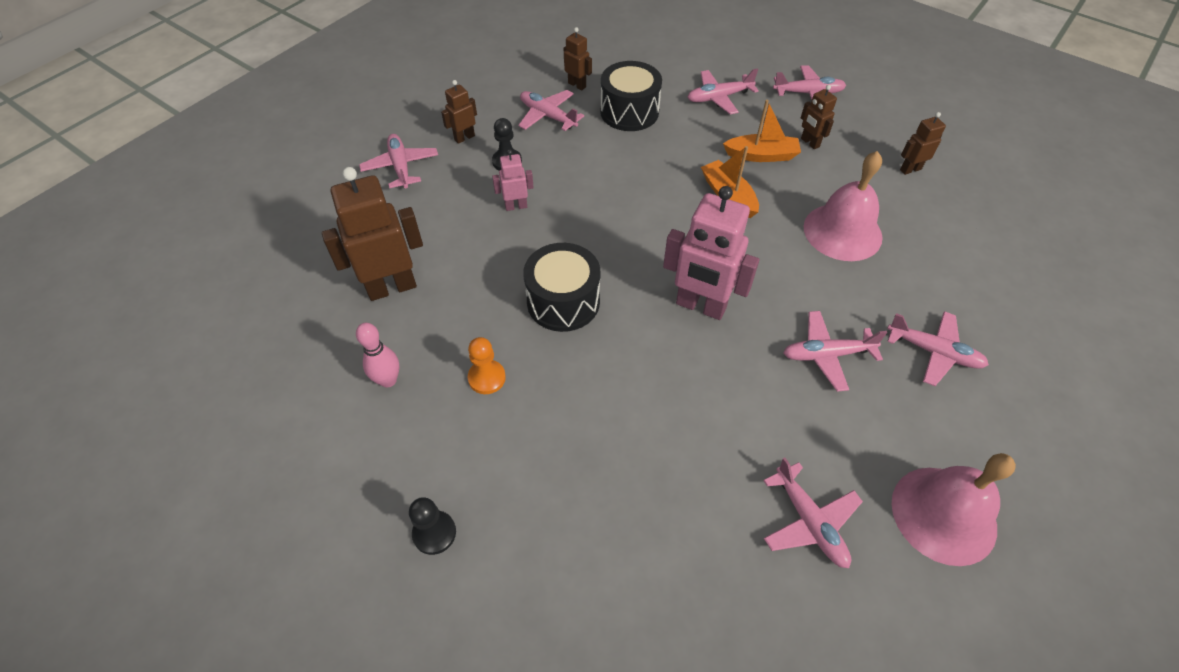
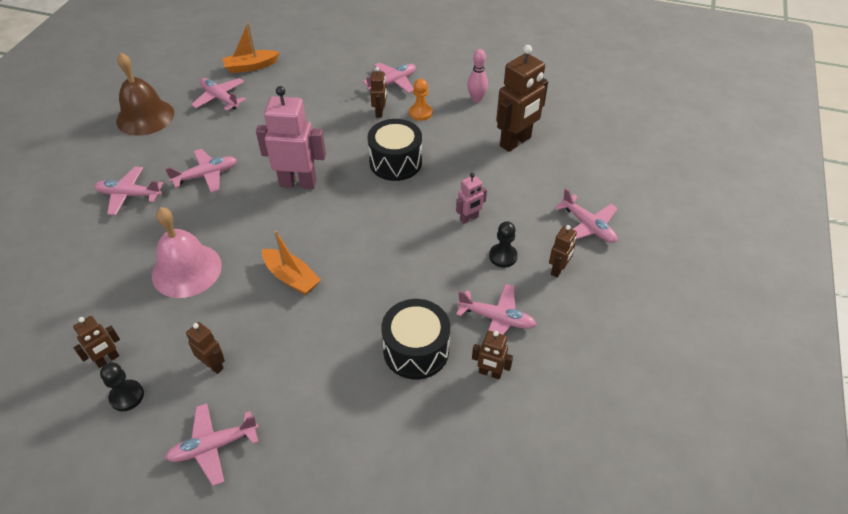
camera: 160 degrees right, 5 degrees down
(434, 533) = (407, 55): black pawn -> black pawn (127, 396)
(547, 398) = (380, 112): none -> brown robot
(719, 97) = (322, 404): pink plane -> pink plane (392, 83)
(761, 155) = (264, 332): orange boat -> orange boat (251, 66)
(943, 514) = (145, 117): pink bell -> brown bell

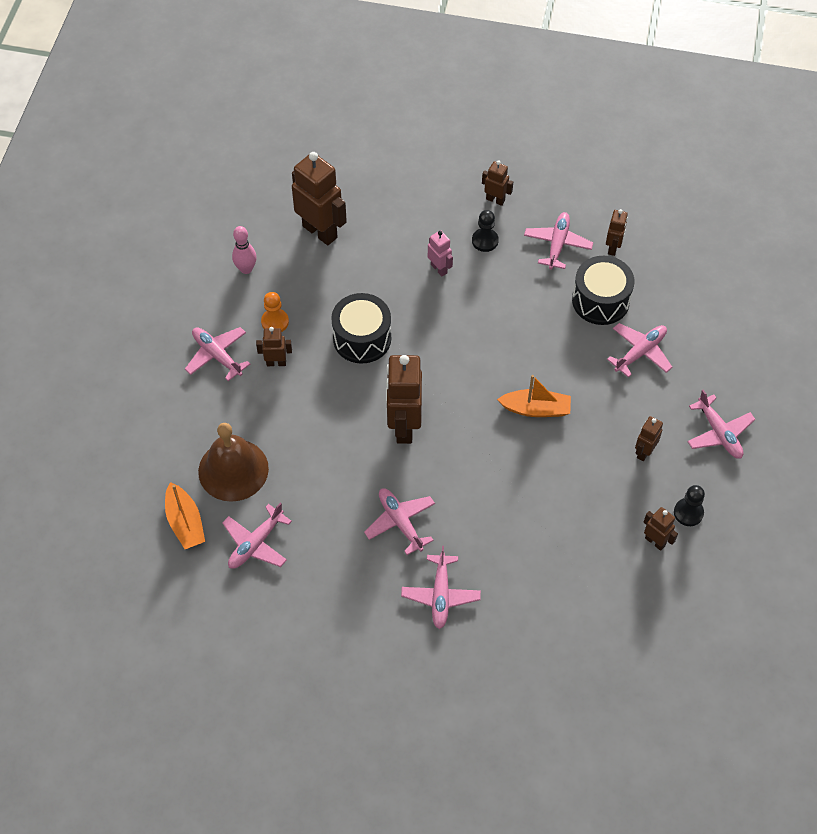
camera: 95 degrees left, 10 degrees up
(145, 117) = (298, 623): brown bell -> brown bell (233, 470)
(186, 270) = (540, 504): pink bell -> none
(291, 277) = (535, 409): orange boat -> orange boat turned 60 degrees clockwise
(298, 183) = (403, 426): pink robot -> brown robot
(588, 226) = (438, 176): pink plane -> pink plane (640, 352)

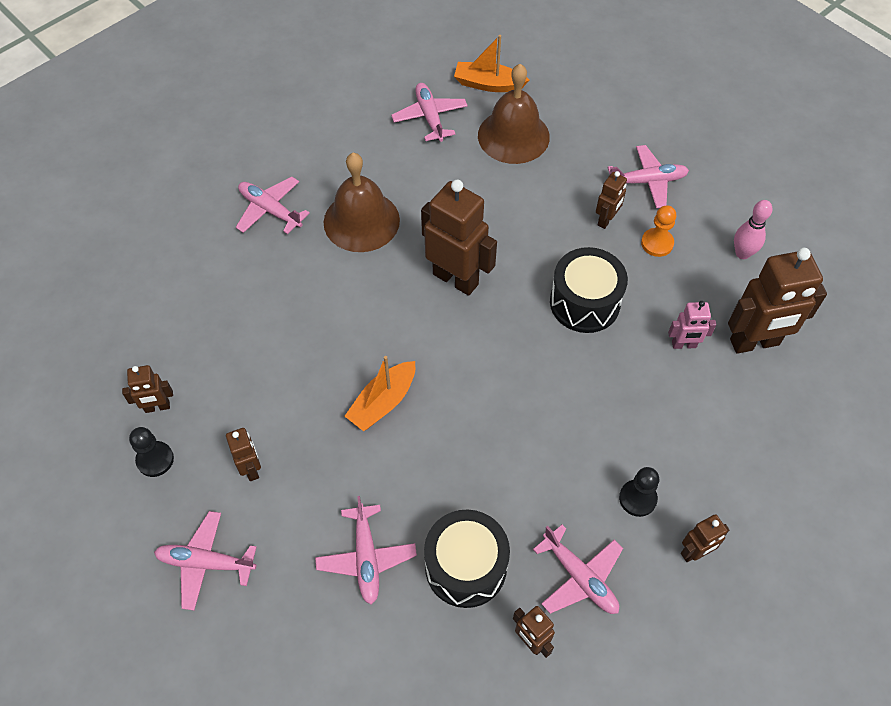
camera: 125 degrees right, 0 degrees up
(400, 522) = (361, 221): pink plane -> brown bell
(439, 269) = (628, 425): pink robot -> pink robot (684, 345)

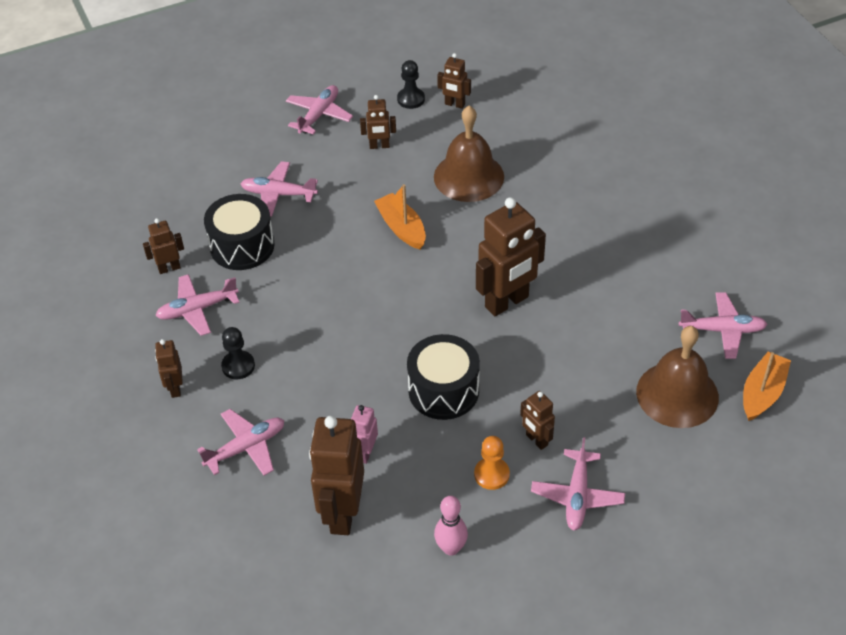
camera: 110 degrees right, 10 degrees down
(157, 407) = (454, 104): brown robot -> brown robot turned 75 degrees counterclockwise
(270, 210) = (631, 192): pink plane -> pink plane (246, 447)
(361, 221) = (598, 251): brown bell -> brown bell (468, 176)

